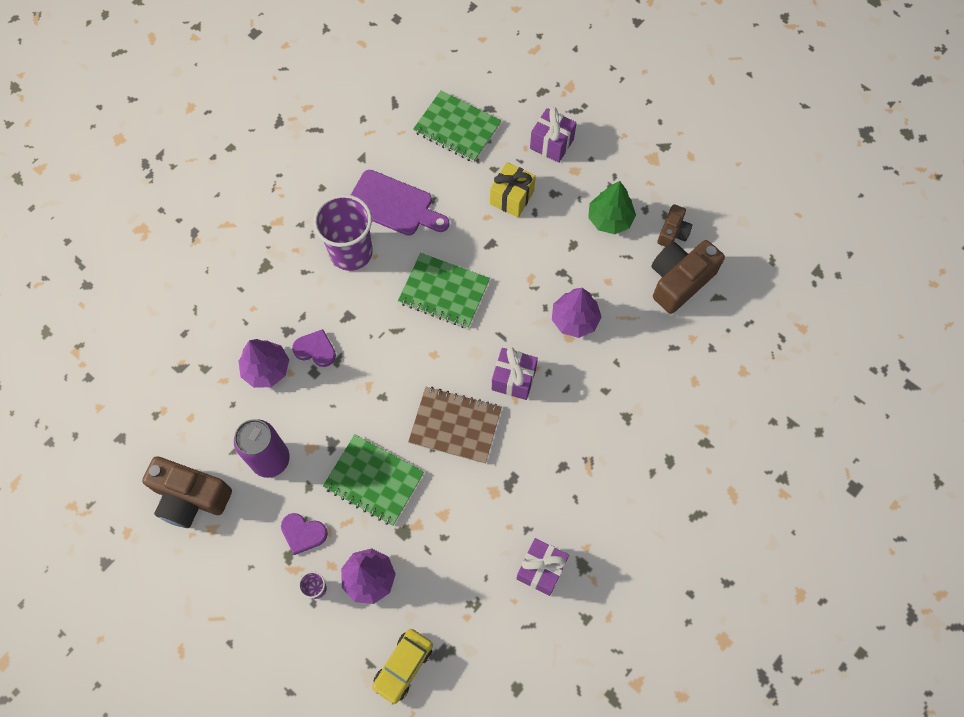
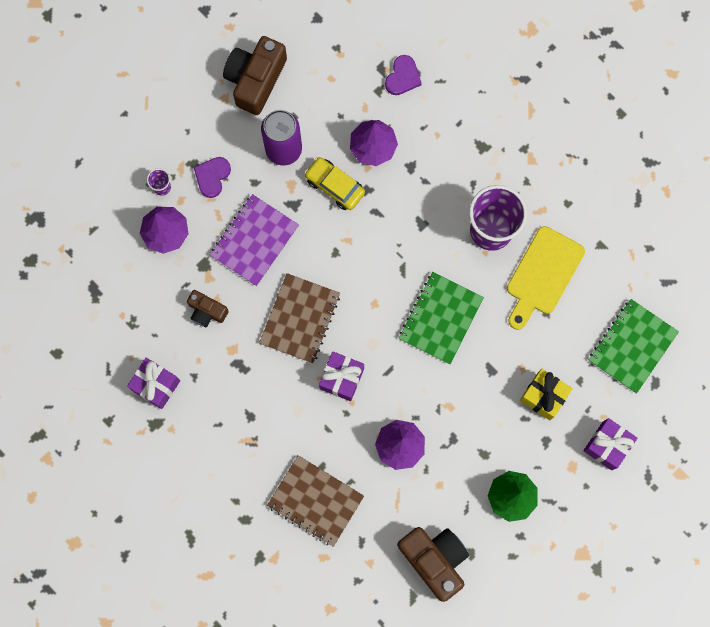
camera: 95 degrees right, 10 degrees up
(315, 349) = (389, 192): purple heart -> purple heart (402, 77)
(374, 480) = (254, 241): green notebook -> purple notebook
(394, 205) = (542, 275): purple cutting board -> yellow cutting board
(403, 666) = (87, 258): yellow car -> yellow car (335, 186)
(640, 394) = (315, 501): none -> brown notebook
(673, 232) = (491, 562): brown camera -> brown camera (207, 311)

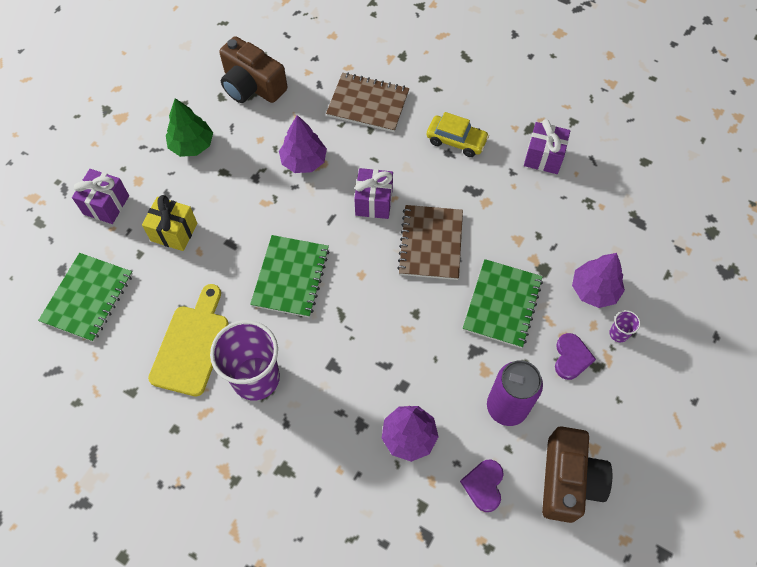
camera: 165 degrees right, 15 degrees down
(207, 311) = (523, 228): brown camera -> none
(254, 241) = (502, 304): purple notebook -> green notebook
(335, 186) = (438, 381): yellow car -> yellow car (456, 141)
(402, 77) = (398, 531): purple heart -> purple heart (484, 485)

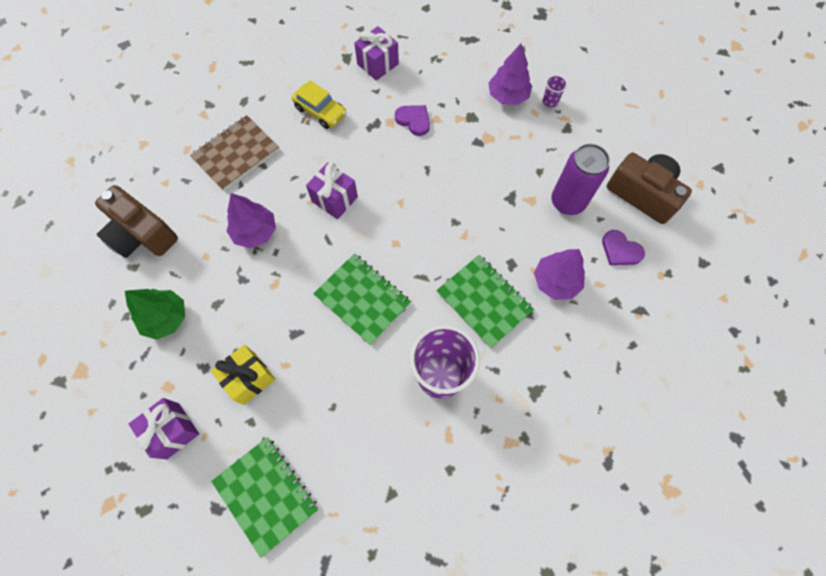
camera: 60 degrees left, 5 degrees up
(191, 345) = (376, 416): yellow cutting board -> none
(252, 86) = (142, 234): brown camera -> brown camera turned 60 degrees clockwise
(430, 243) = (400, 179): brown notebook -> none
(456, 141) = (320, 111): yellow car -> yellow car turned 75 degrees clockwise
(502, 304) = (483, 159): green notebook -> green notebook (484, 301)
(571, 357) = (552, 140): purple heart -> purple heart (414, 120)

